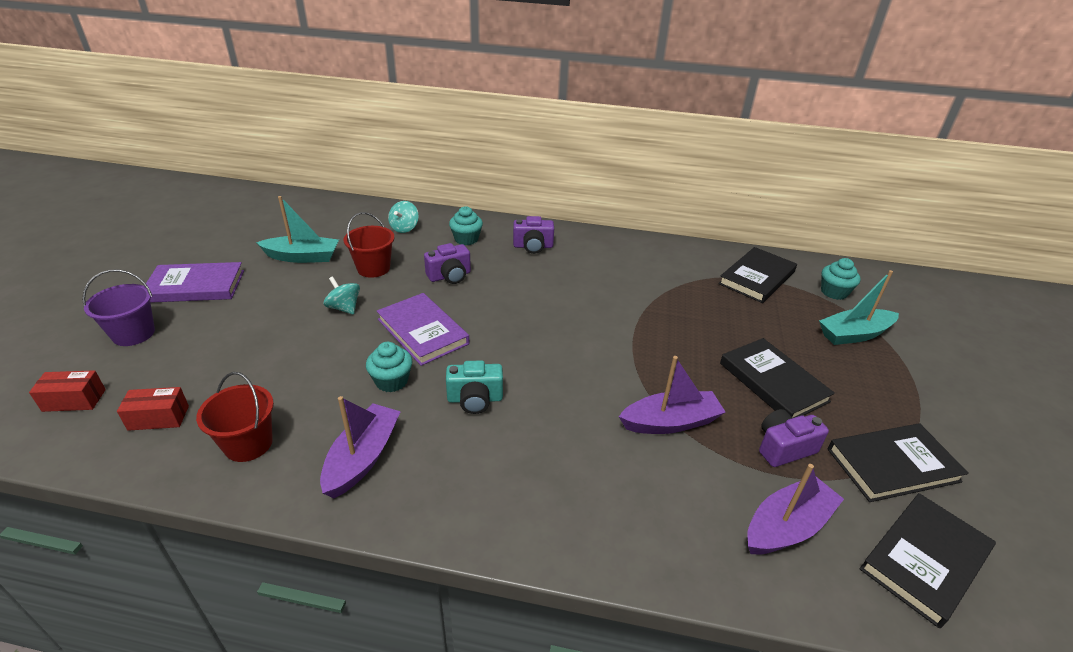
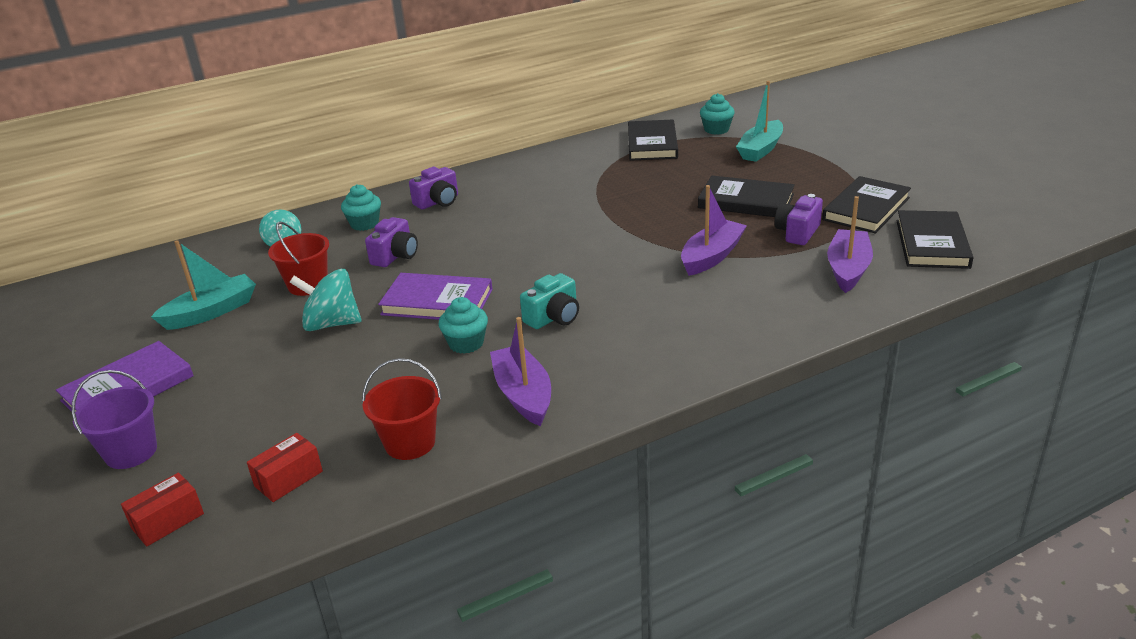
camera: 35 degrees left, 5 degrees down
(344, 308) = (331, 324): turquoise spinning top -> turquoise spinning top, size x1.54

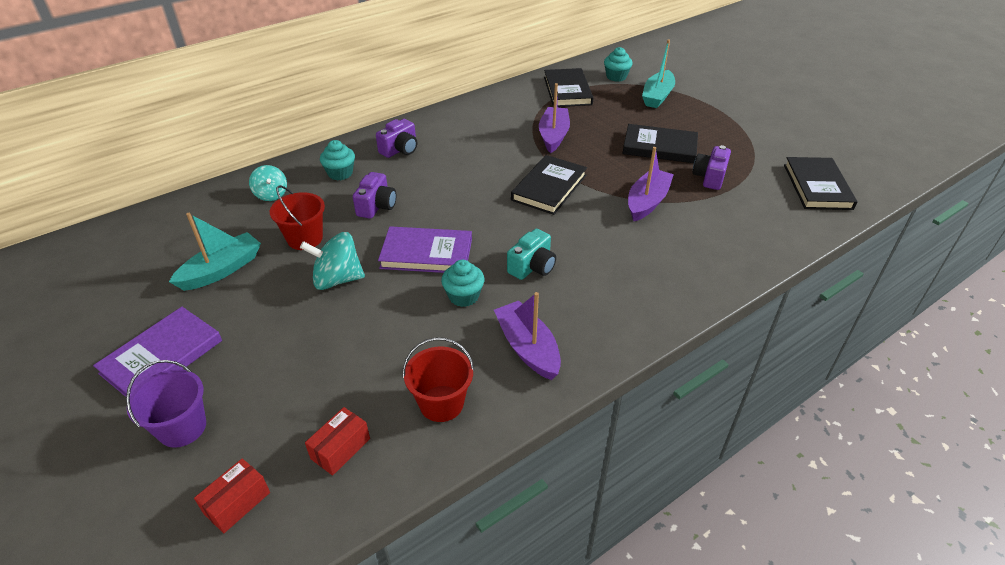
camera: 10 degrees left, 10 degrees up
(848, 269) = (759, 212): purple boat -> purple boat (553, 136)
(866, 209) = (757, 153): black book -> black book (549, 187)

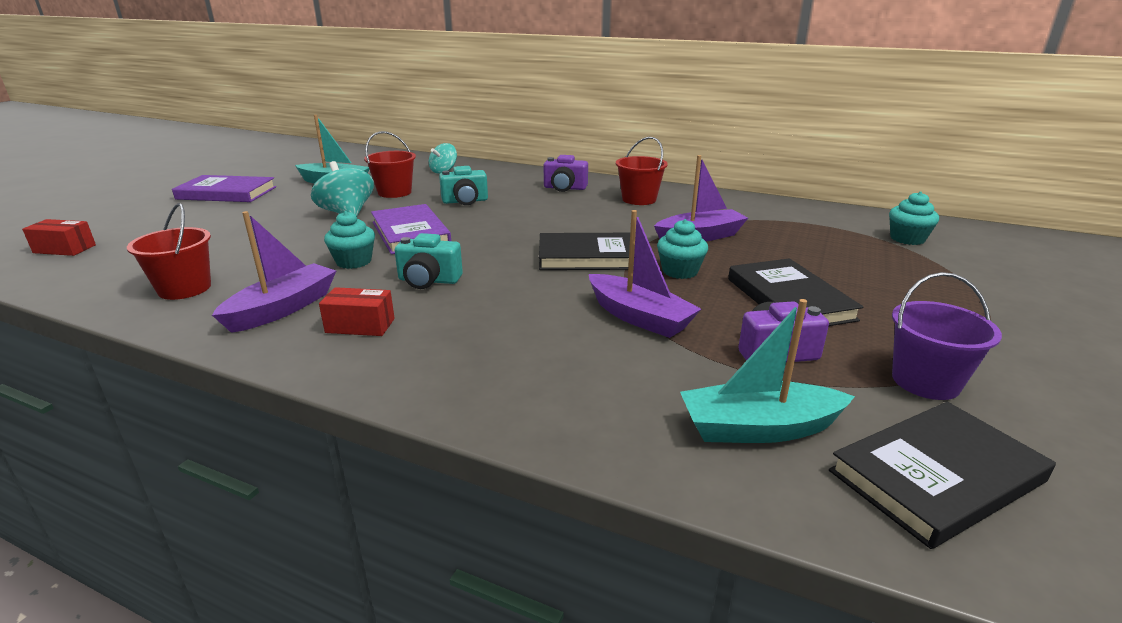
camera: 60 degrees right, 15 degrees down
(182, 428) = (150, 216): purple bucket -> purple bucket (925, 381)
(340, 173) = (499, 180): turquoise cupcake -> turquoise cupcake (680, 271)
(340, 449) = (122, 265): red box -> red box (360, 326)
(377, 206) = (465, 201): purple camera -> turquoise camera
(462, 129) = (639, 199): none -> red bucket
(567, 91) = (811, 223): black book -> none
(647, 202) = (639, 317): purple boat -> purple boat turned 45 degrees clockwise
(657, 96) = (919, 272): turquoise boat -> turquoise boat (758, 428)

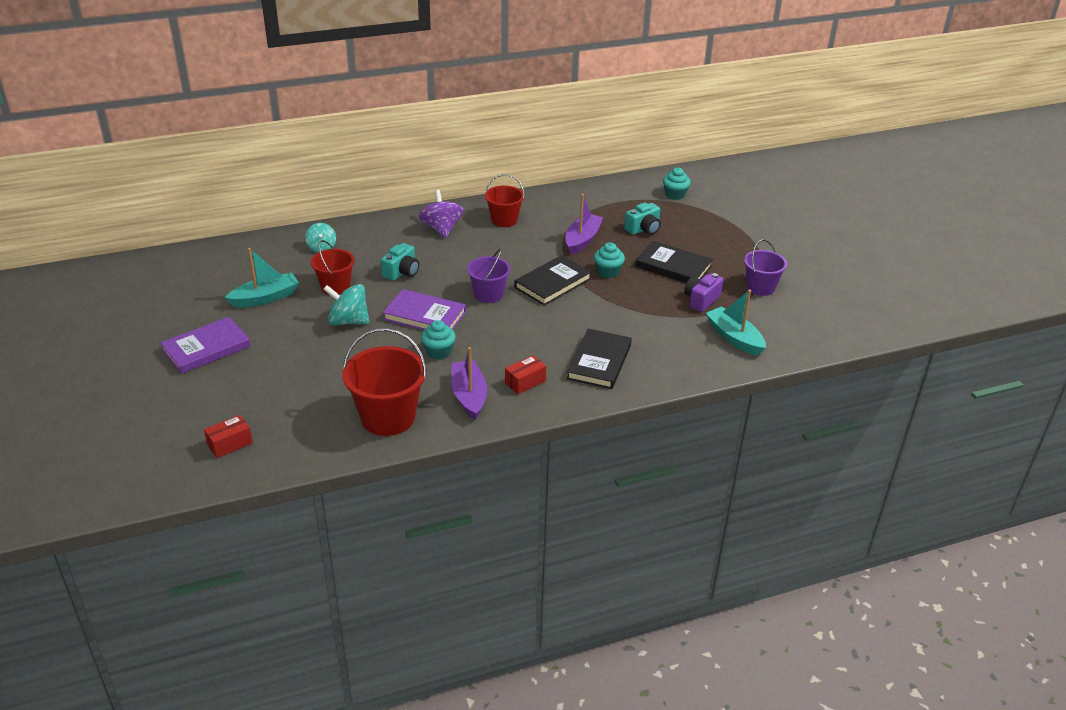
camera: 45 degrees left, 10 degrees up
(184, 288) = (388, 417): red bucket -> red bucket, size x1.61
(428, 280) = (504, 341): turquoise camera -> turquoise camera (643, 229)
(503, 241) = (488, 294): none -> purple bucket
(565, 188) = (441, 229): purple camera -> purple spinning top
(639, 317) = (631, 310): purple boat -> none
(758, 428) = (734, 338): turquoise boat -> turquoise boat turned 105 degrees clockwise
(936, 476) = (795, 326): black book -> black book (599, 362)

